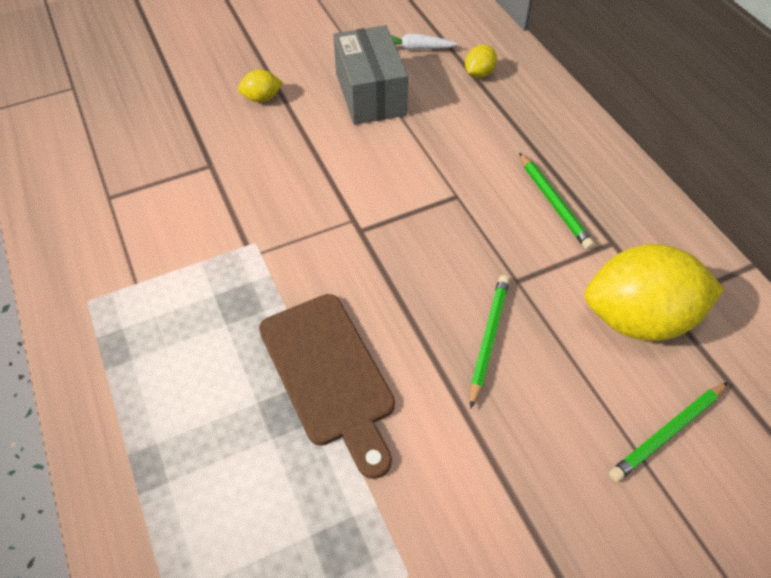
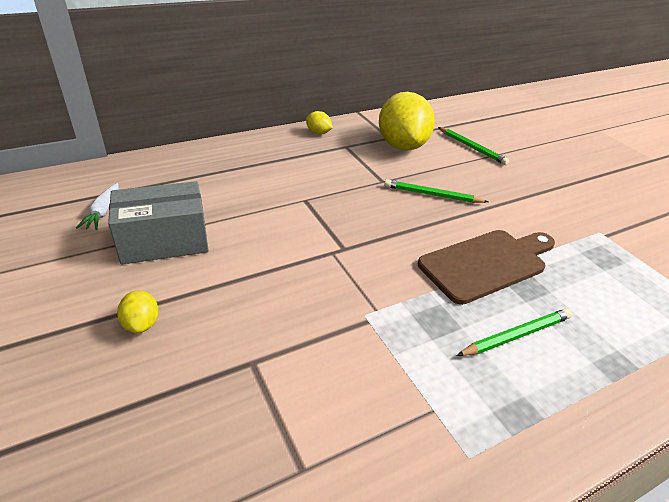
camera: 95 degrees left, 15 degrees down
(479, 73) = (158, 180): yellow lemon -> yellow lemon (318, 133)
(553, 203) = (313, 162): green pencil -> green pencil (517, 335)

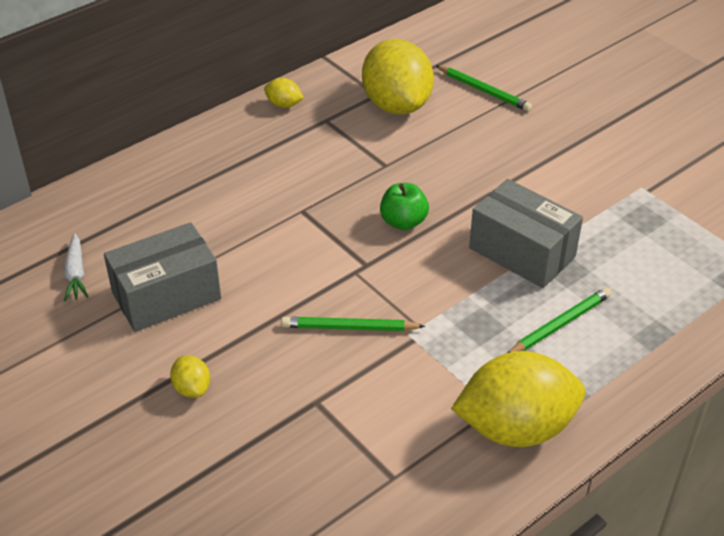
camera: 10 degrees left, 5 degrees up
(386, 222) = (403, 222): none -> green apple
(432, 195) = (448, 173): green pencil -> green pencil (349, 327)
(455, 439) = (515, 428): none -> yellow lemon
(486, 264) = (522, 252): brown cutting board -> grey box

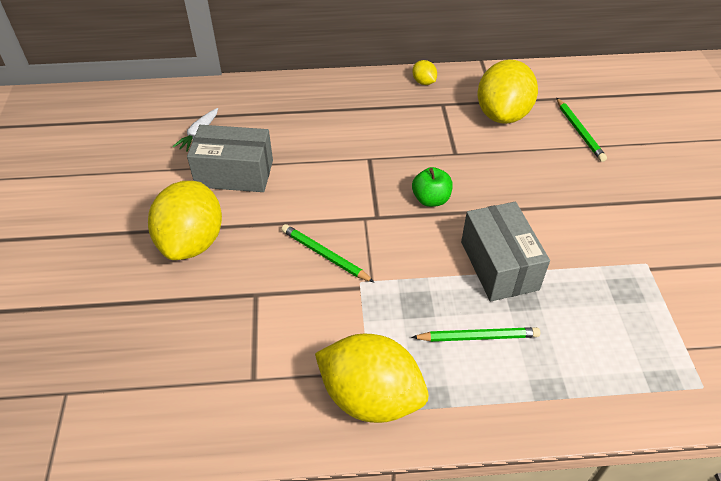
camera: 35 degrees right, 5 degrees up
(192, 388) = (192, 242): yellow lemon -> yellow lemon, size x2.34

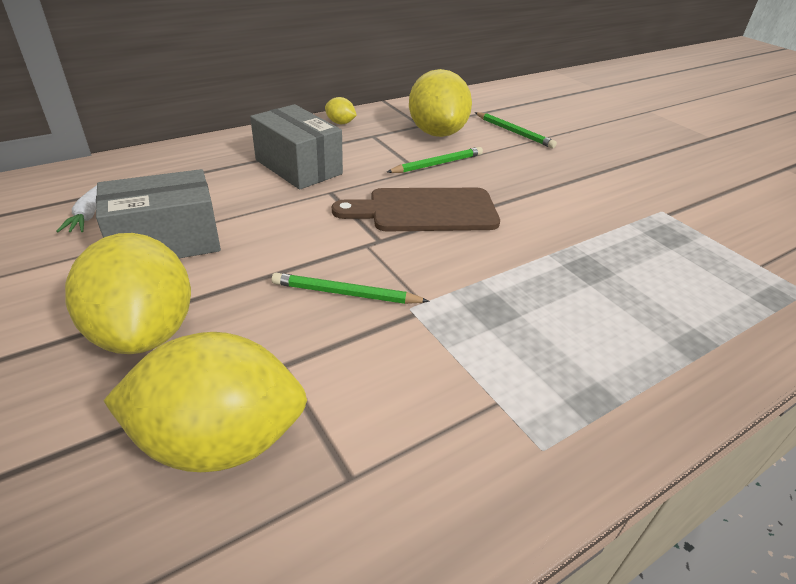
camera: 30 degrees left, 10 degrees down
(371, 397) = (525, 432): yellow lemon -> yellow lemon (220, 441)
(431, 199) = (425, 211): green apple -> brown cutting board
(478, 337) = (583, 319): green pencil -> green pencil (438, 164)
(499, 265) = (542, 248): grey box -> grey box (298, 167)

